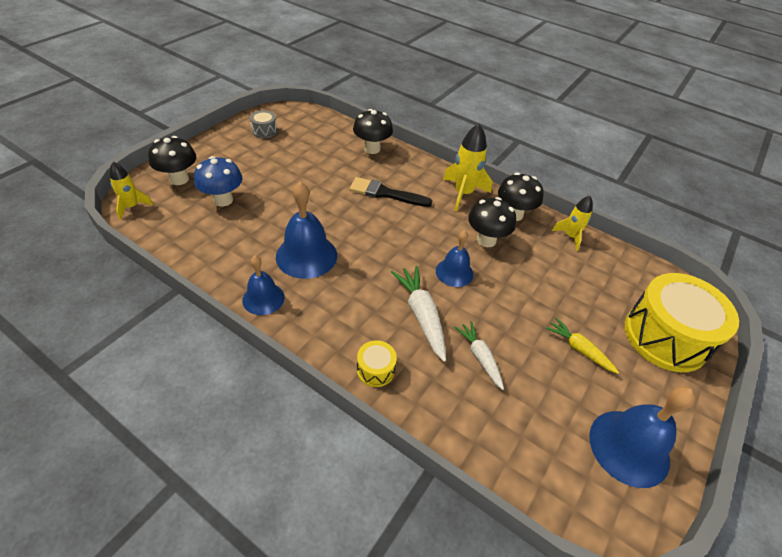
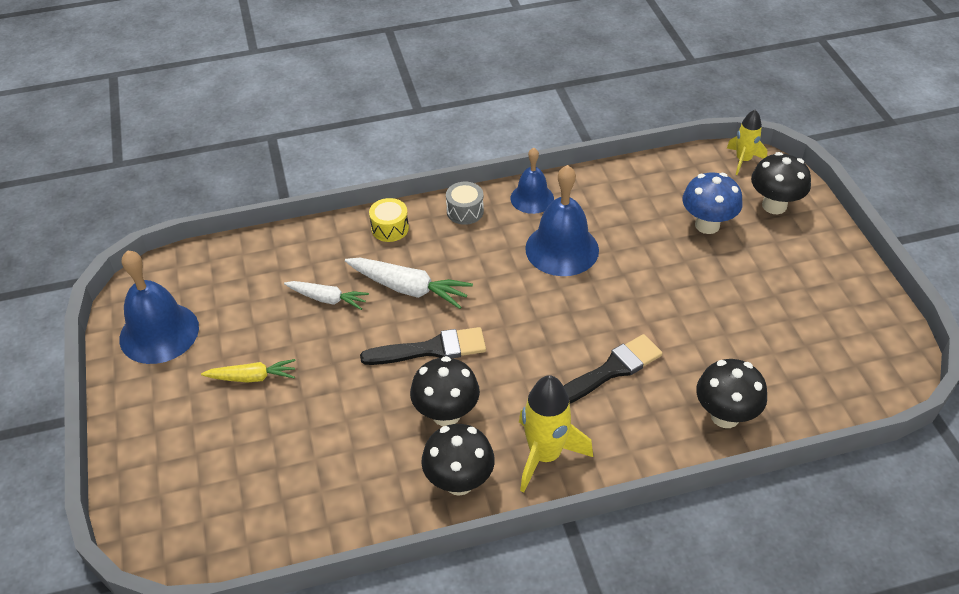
camera: 135 degrees right, 0 degrees up
(264, 131) = (847, 319): grey drum -> grey drum (465, 211)
(454, 272) = (431, 349): blue bell -> black brush
(570, 236) = (367, 513): yellow rocket -> none
(665, 337) = (176, 466): yellow drum -> none

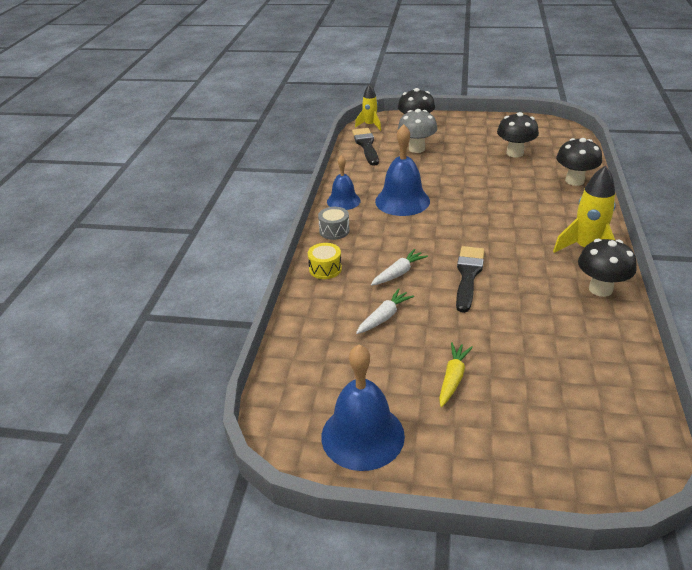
camera: 65 degrees left, 10 degrees down
(408, 288) = (398, 273): white carrot -> white carrot, size x0.65
(446, 414) = (535, 282): black mushroom -> black mushroom (515, 153)
(611, 370) = (522, 208): black brush -> black brush (366, 145)
(707, 225) = (416, 149): blue mushroom -> grey mushroom

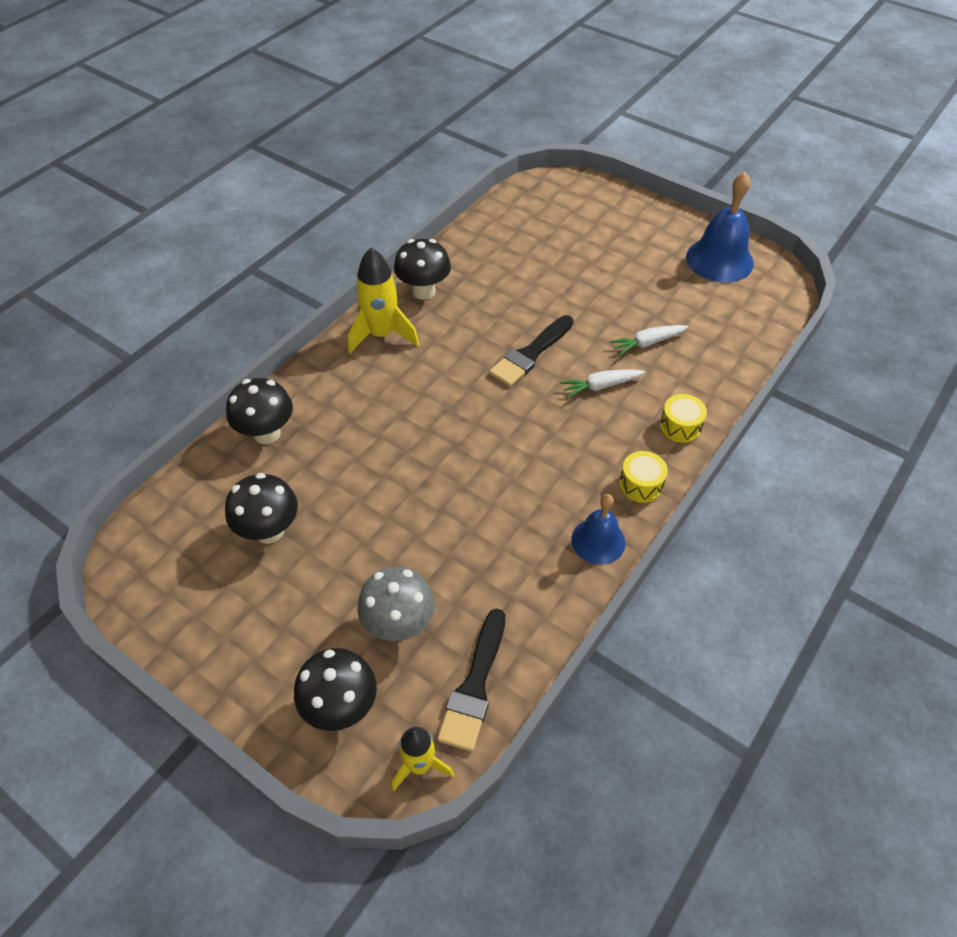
camera: 155 degrees left, 15 degrees up
(334, 231) = (640, 484): grey drum -> yellow drum
(402, 201) = (516, 501): blue bell -> none
(453, 379) = (623, 271): yellow carrot -> none

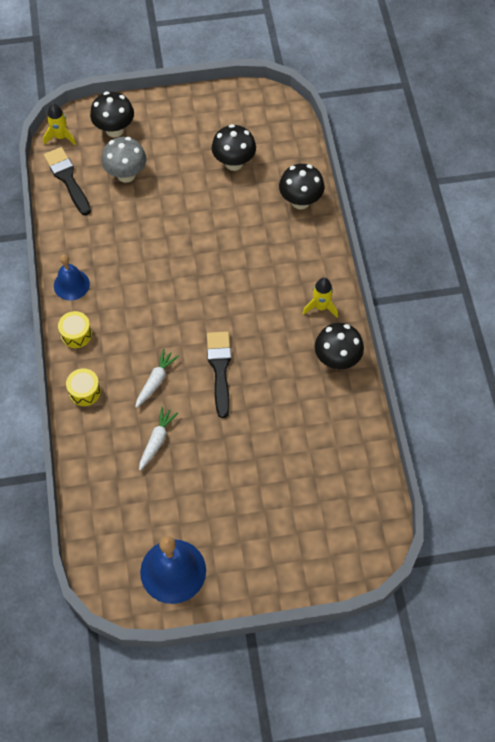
camera: 135 degrees right, 10 degrees up
(382, 334) = (320, 307): yellow rocket -> yellow rocket, size x0.63

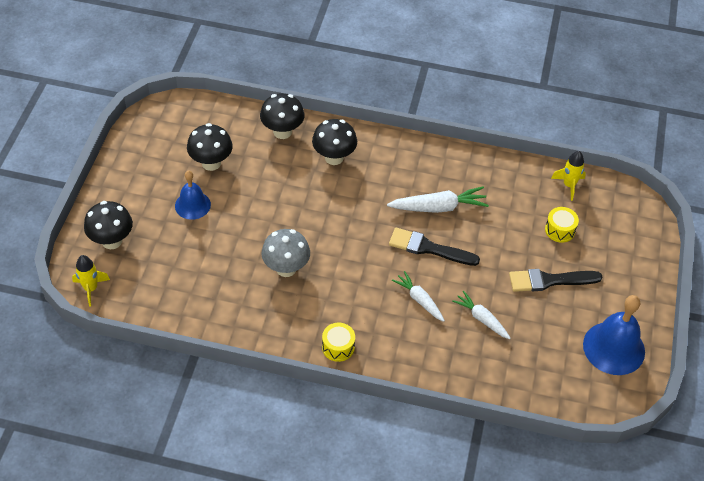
camera: 70 degrees left, 10 degrees down
(67, 178) = (147, 299): black brush -> black brush (549, 281)
(71, 284) = (278, 334): blue bell -> blue bell (192, 205)
(84, 391) = (405, 359): yellow drum -> yellow drum (560, 230)
(126, 175) = (173, 249): grey mushroom -> grey mushroom (286, 268)
(274, 361) = (438, 207): none -> white carrot
(320, 307) = (399, 157): yellow rocket -> yellow rocket (569, 185)
(337, 360) = (456, 165): black mushroom -> black mushroom (334, 157)

